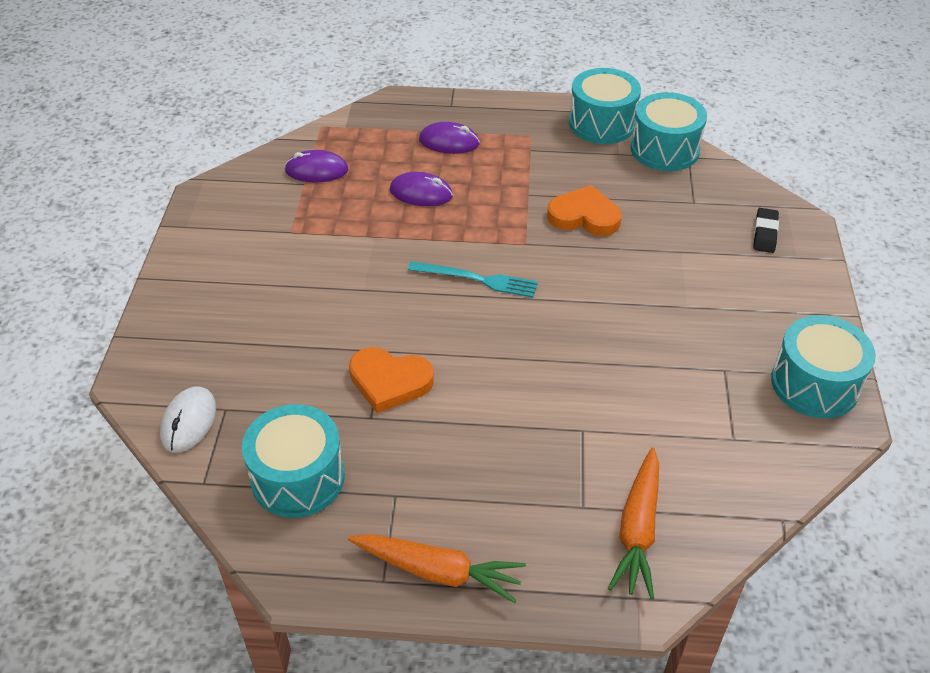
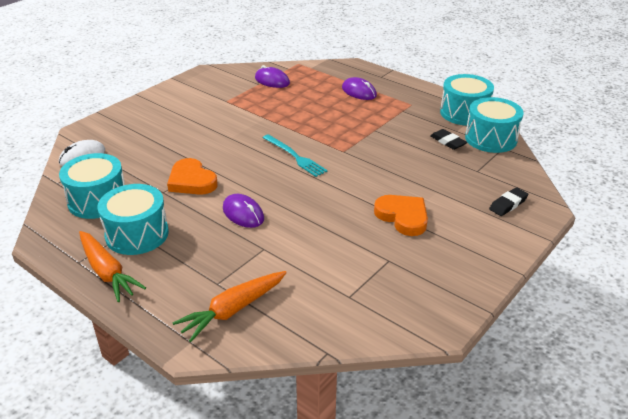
camera: 35 degrees right, 10 degrees down
(421, 193) = (314, 108): purple mouse -> purple mouse (243, 213)
(584, 216) = (395, 152): orange heart -> orange heart (403, 217)
(625, 175) = (447, 142): none -> black eraser
(814, 384) = (442, 295): turquoise drum -> turquoise drum (137, 234)

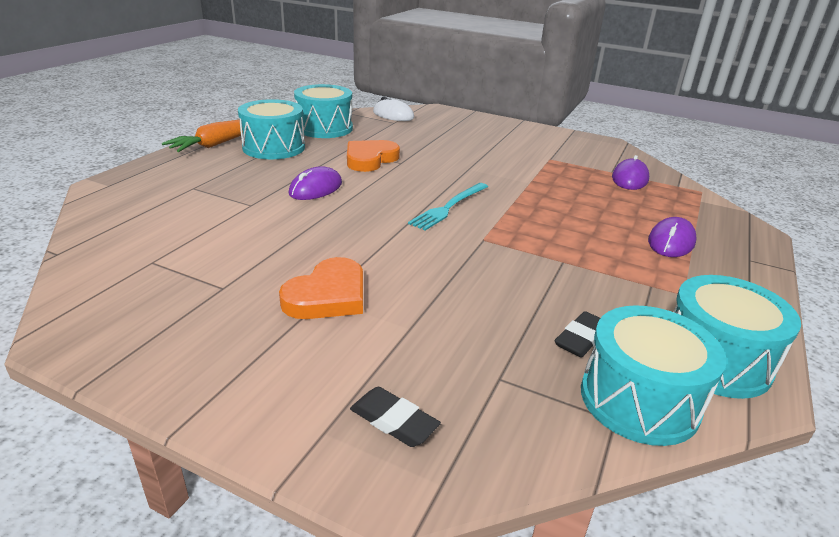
camera: 75 degrees right, 5 degrees down
(233, 310) = (147, 198): orange carrot -> none

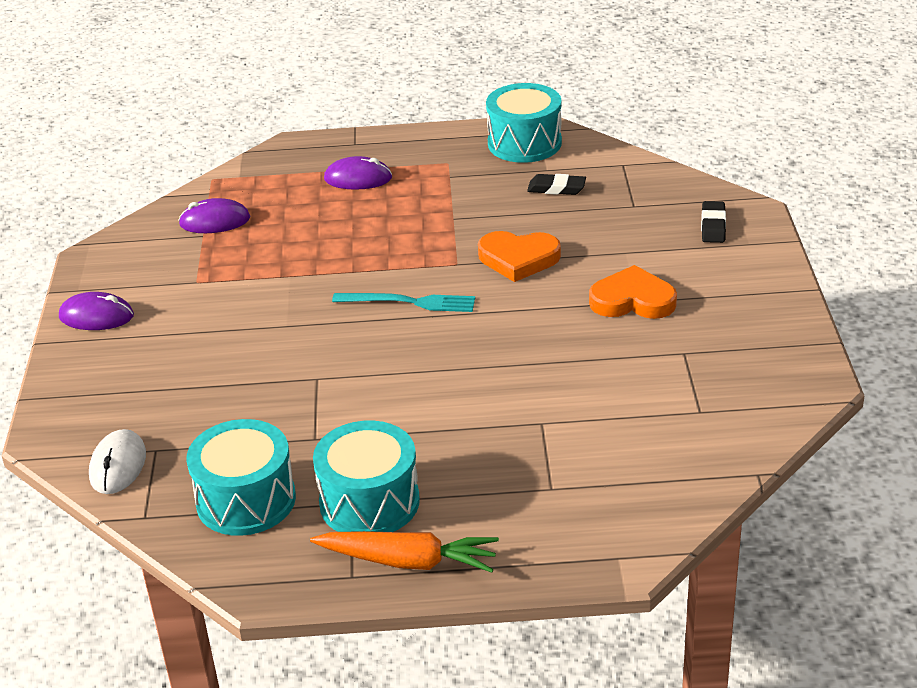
camera: 115 degrees left, 5 degrees up
(315, 188) = (456, 401): purple mouse -> purple mouse (96, 316)
(370, 159) = (329, 404): orange heart -> orange heart (518, 259)
(639, 400) = (596, 160): turquoise drum -> none

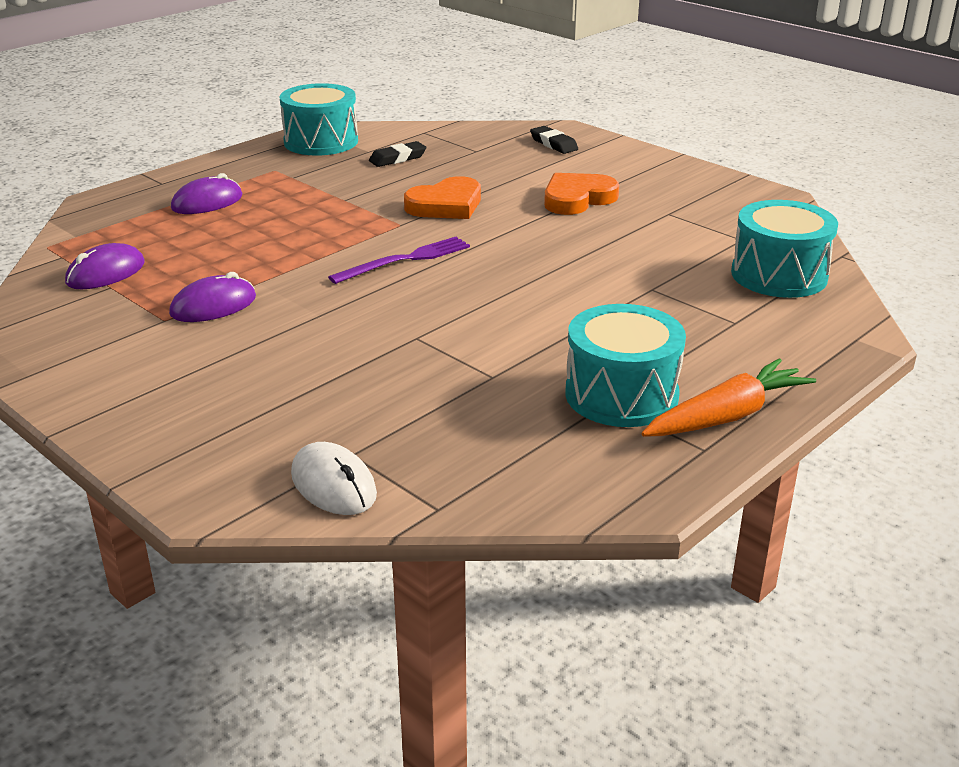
camera: 45 degrees left, 5 degrees down
(96, 316) = (91, 385): purple mouse -> purple mouse (213, 306)
(246, 500) = (513, 446): turquoise drum -> turquoise drum (779, 275)
(409, 302) = (405, 260): turquoise fork -> purple fork

